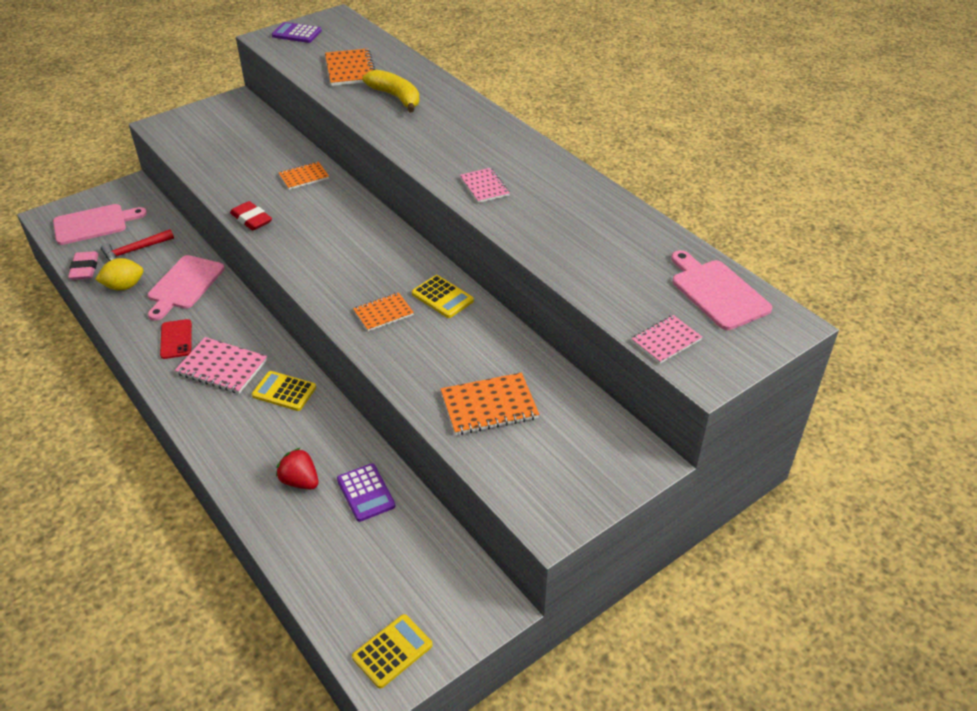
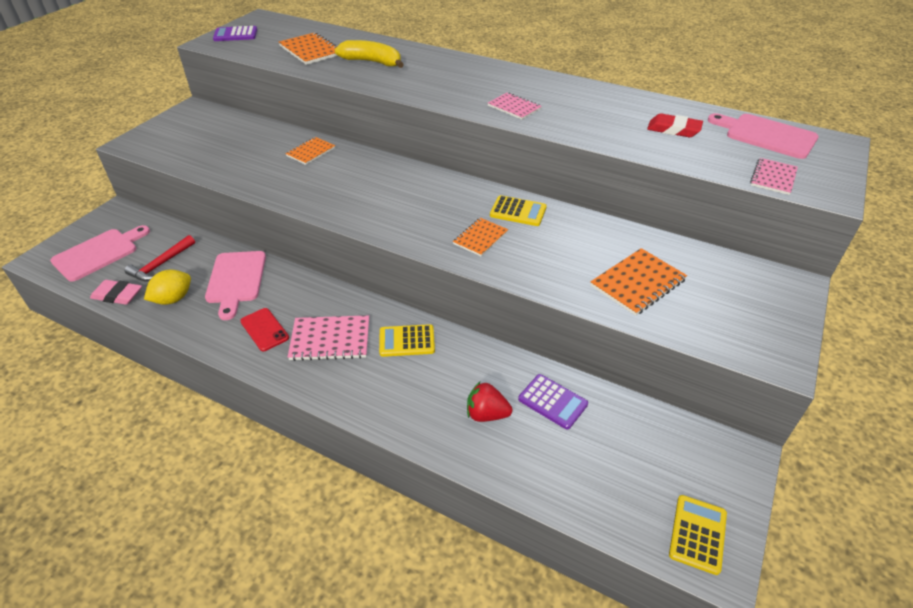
camera: 25 degrees left, 0 degrees up
(85, 269) = (117, 295): pink eraser -> pink eraser turned 45 degrees counterclockwise
(251, 219) = (290, 196): red eraser -> red eraser (673, 130)

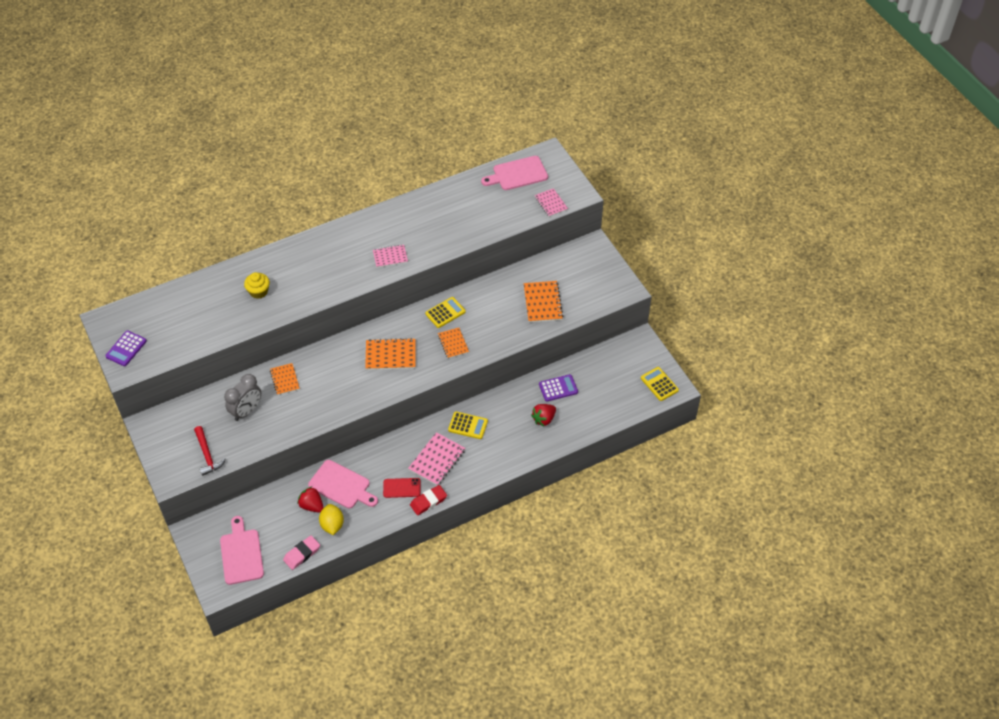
camera: 55 degrees left, 10 degrees up
(161, 264) = (288, 521): red hammer -> red hammer (207, 455)
(193, 271) = (312, 505): none -> red strawberry
(250, 148) = (246, 411): none -> grey clock
(311, 50) = (204, 316): orange notebook -> orange notebook (390, 355)
(372, 62) = (258, 291): yellow banana -> yellow cupcake
(407, 341) = (468, 425): yellow calculator -> yellow calculator turned 105 degrees counterclockwise
(673, 130) = (478, 206): red eraser -> red eraser (428, 501)

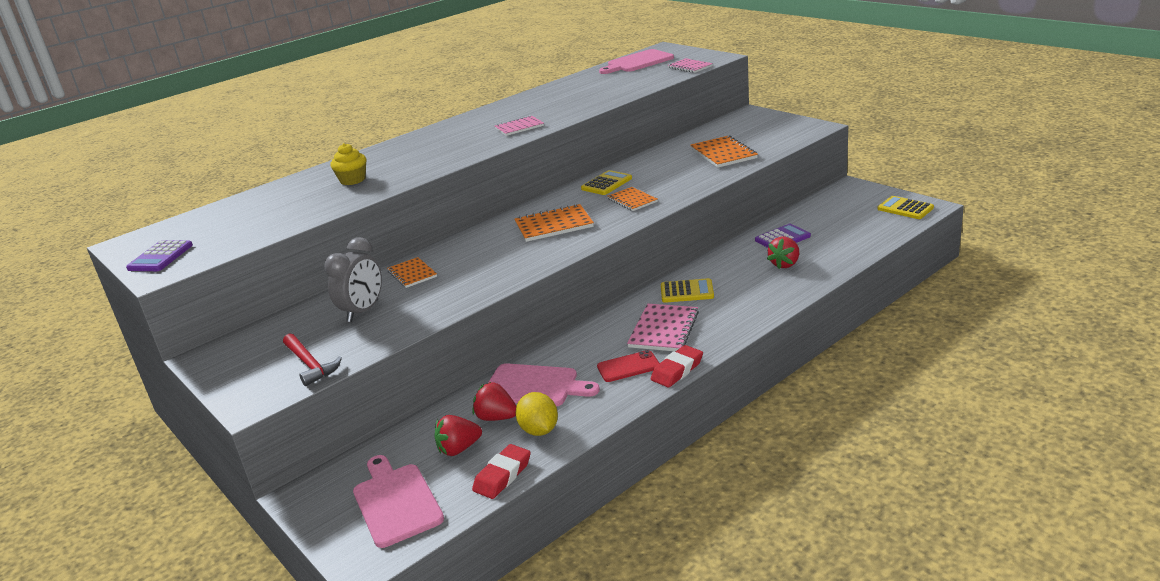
camera: 10 degrees left, 25 degrees down
(284, 524) = (459, 449): none -> red strawberry
(302, 554) = (502, 475): pink eraser -> red eraser

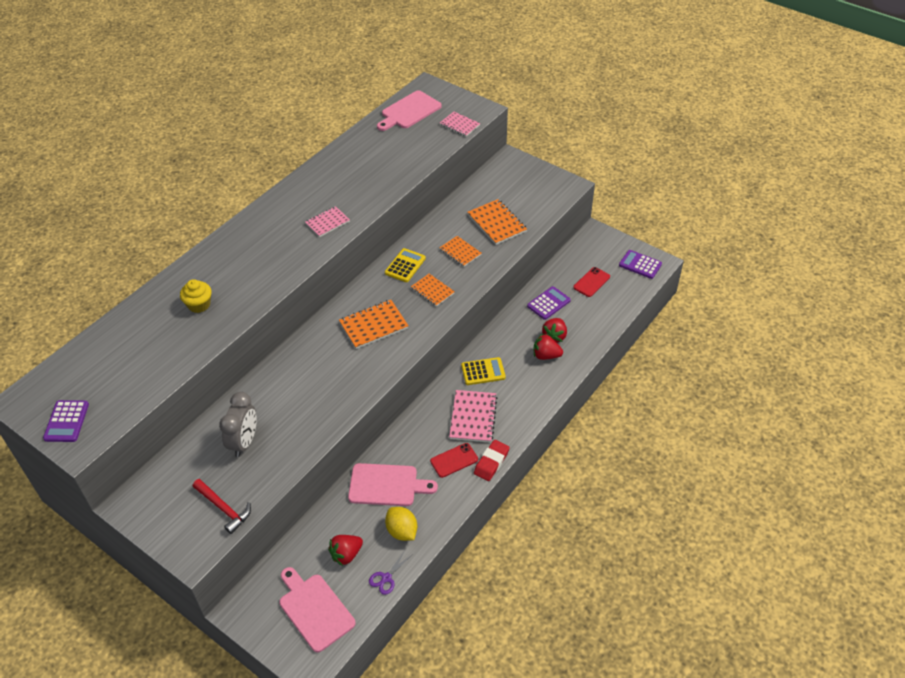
camera: 15 degrees left, 20 degrees up
(412, 274) = (270, 393): orange notebook -> orange notebook (460, 252)
(496, 417) = (366, 520): red strawberry -> red strawberry (546, 355)
(502, 475) = (386, 578): red eraser -> purple scissors
(840, 222) = (591, 282): none -> red phone
(905, 208) = (640, 265): yellow calculator -> purple calculator

